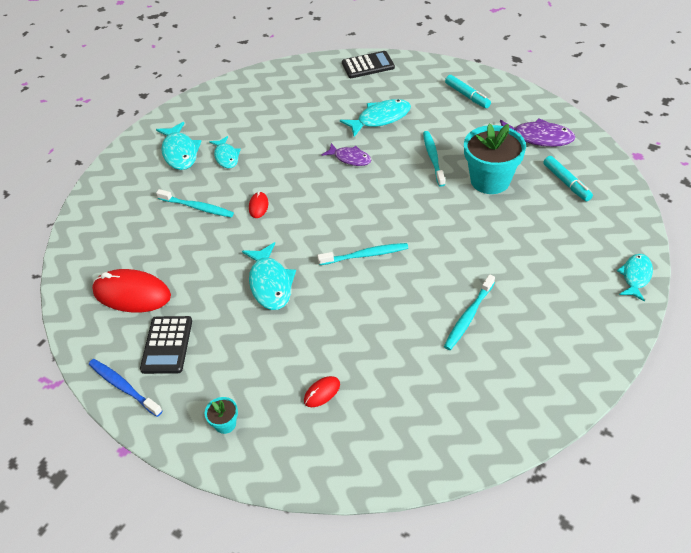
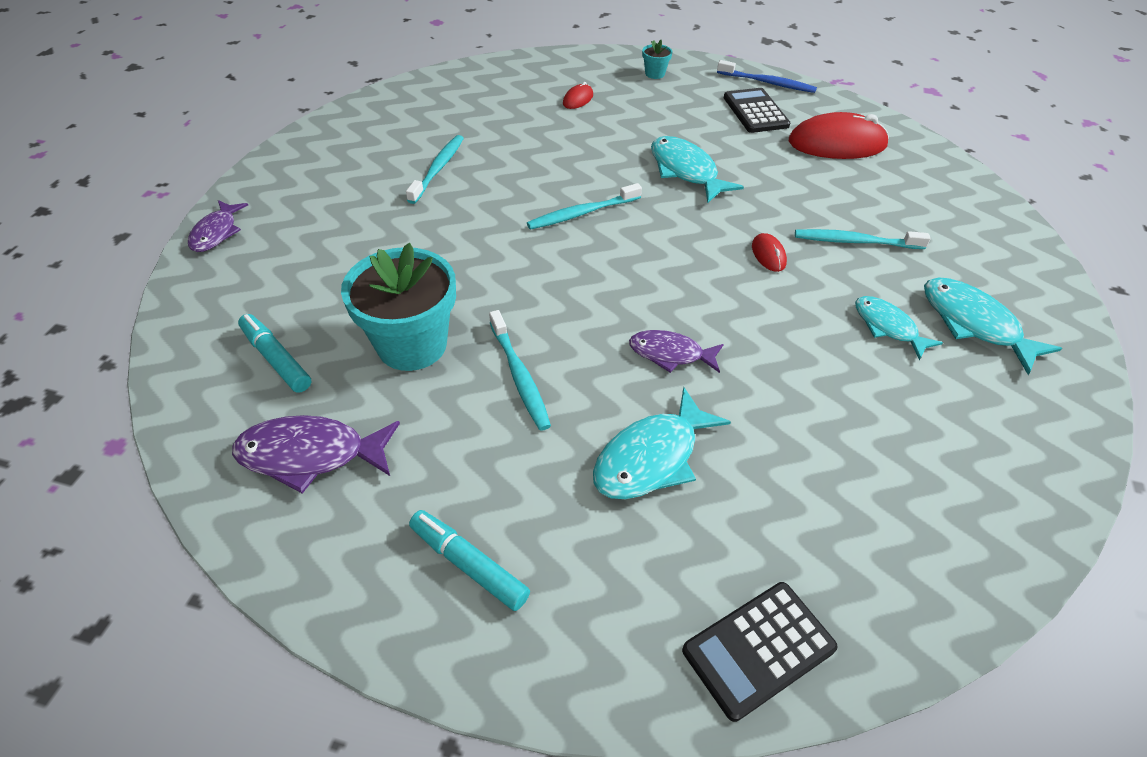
camera: 160 degrees right, 0 degrees up
(635, 276) = (216, 233): turquoise fish -> purple fish

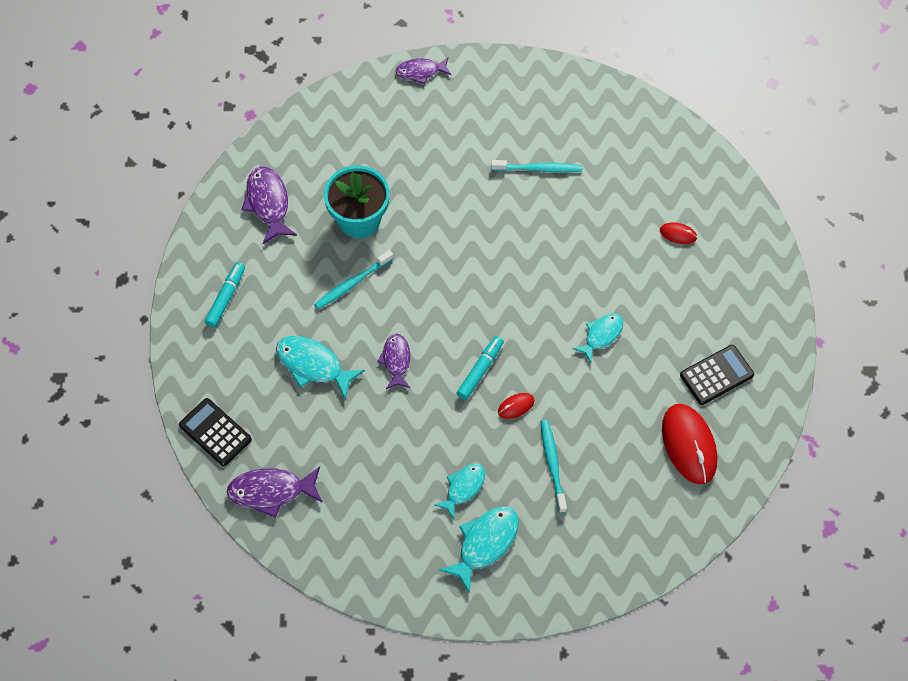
camera: 75 degrees right, 15 degrees up
(276, 359) = (326, 157): turquoise marker -> turquoise marker (480, 370)
(582, 213) = (520, 277): turquoise toothbrush -> none
(655, 74) = (749, 283): turquoise flower pot -> none
(686, 171) = (601, 335): turquoise fish -> turquoise fish, size x0.66
(767, 83) = (774, 379): blue toothbrush -> none
(892, 575) = (271, 491): none -> purple fish

